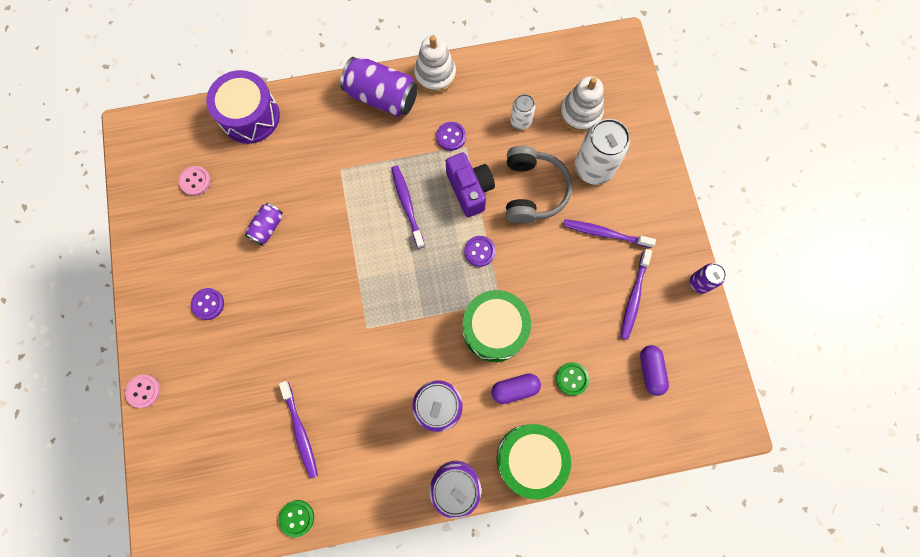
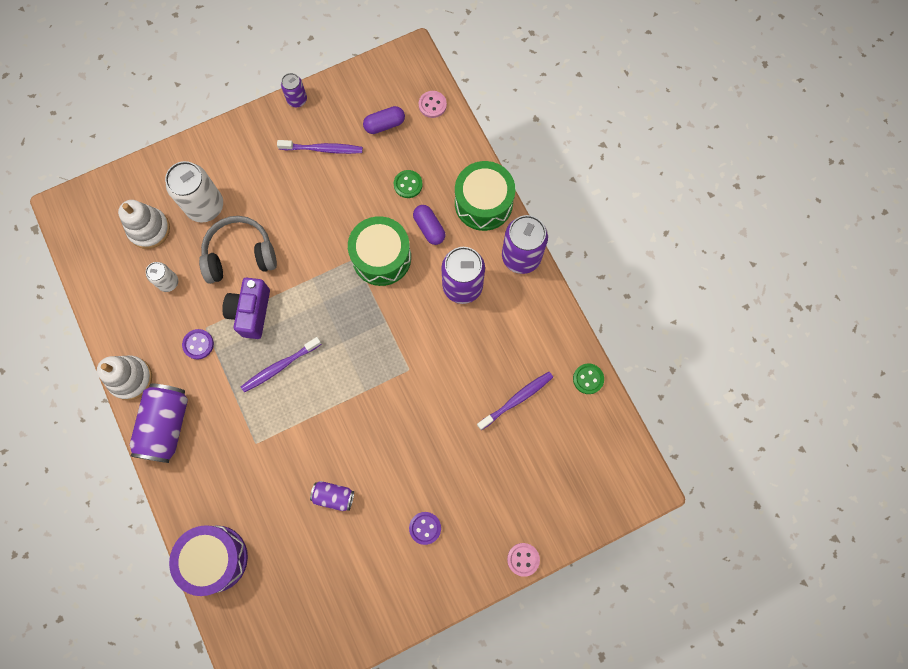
camera: 105 degrees left, 0 degrees up
(195, 181) = (301, 591): pink button -> pink button (432, 105)
(470, 190) = (251, 312): purple camera -> purple camera turned 45 degrees counterclockwise
(479, 251) = (311, 288): purple button -> none
(605, 233) = (268, 184): purple toothbrush -> none

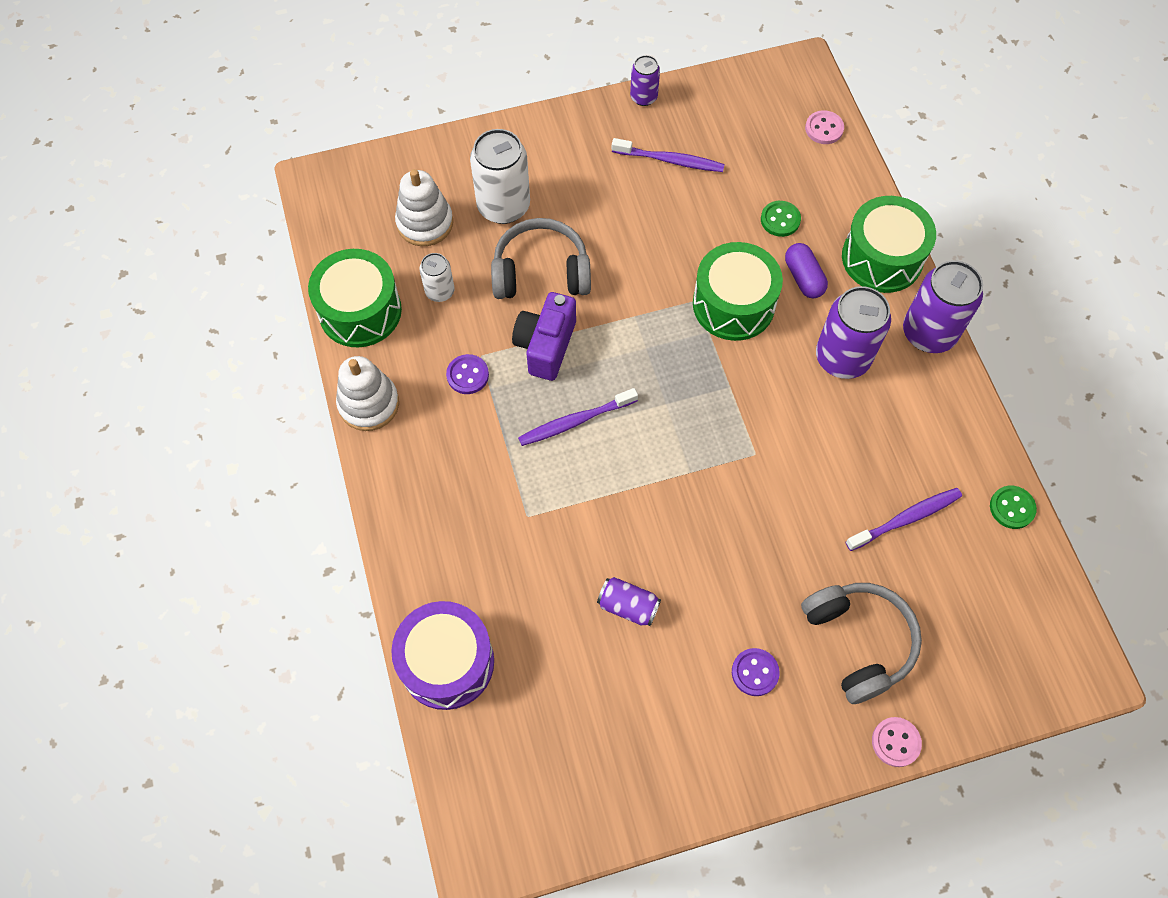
camera: 10 degrees right, 10 degrees down
(112, 307) = (360, 311): none -> green drum
(166, 425) = (407, 472): purple can -> none
(384, 124) = (756, 143): purple capsule -> none
(492, 494) = (858, 642): none -> grey headphones

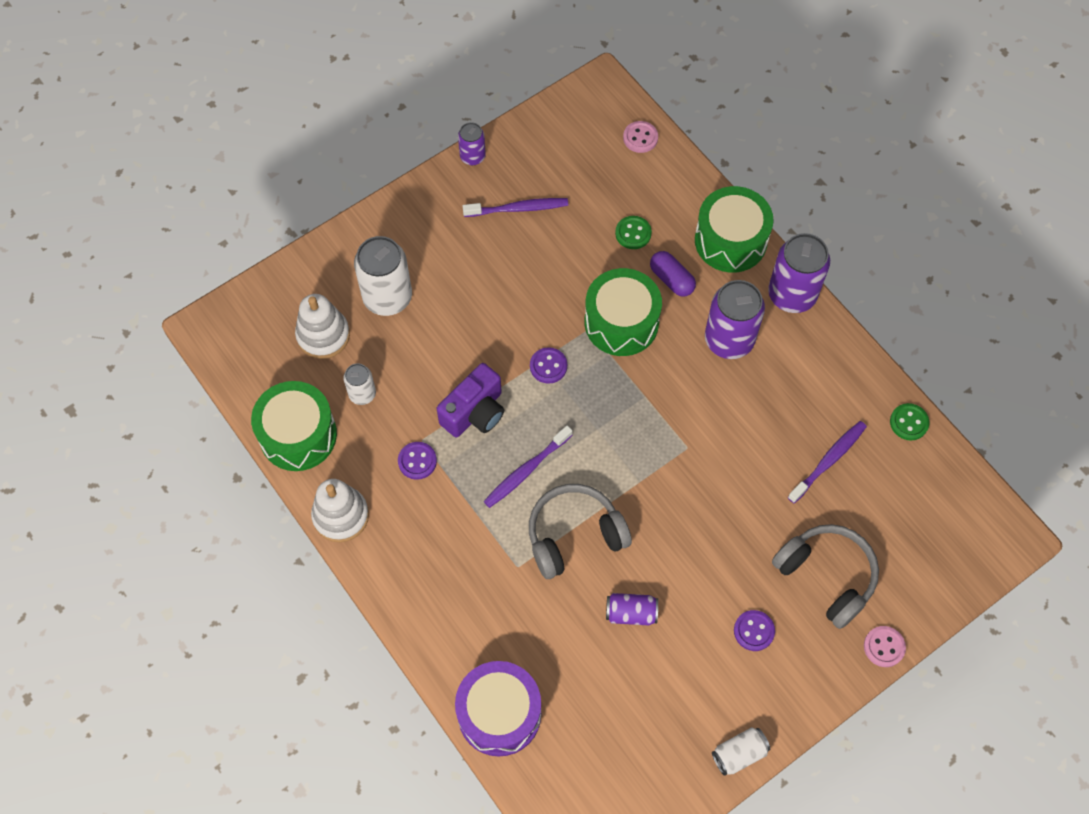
camera: 20 degrees left, 0 degrees up
(541, 272) = (444, 347): grey headphones -> grey headphones (574, 535)
(546, 346) = (475, 412): purple camera -> purple camera turned 135 degrees counterclockwise
(640, 324) = (548, 366): none -> purple button
(688, 800) = (739, 754): none -> white can

